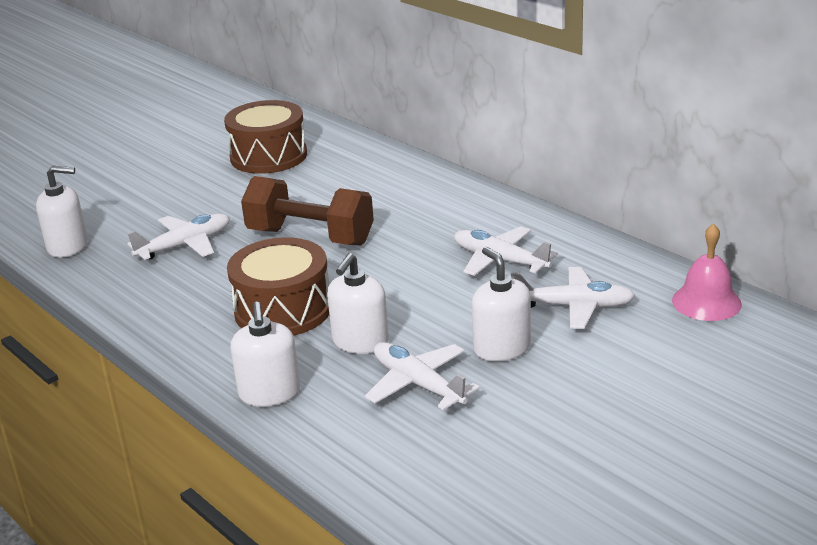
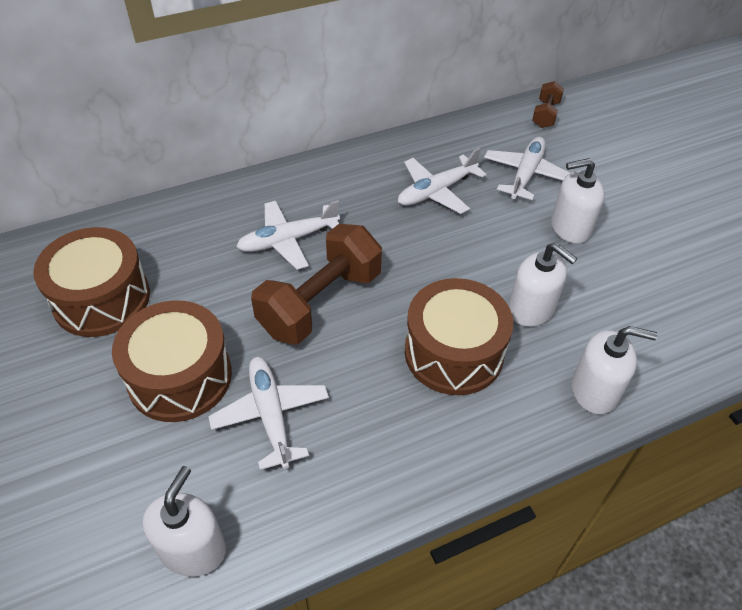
camera: 75 degrees left, 20 degrees up
(207, 203) = (180, 377): none -> brown drum
(418, 384) = (607, 288): white plane -> white plane (288, 240)
(706, 302) = (545, 114): pink bell -> brown dumbbell

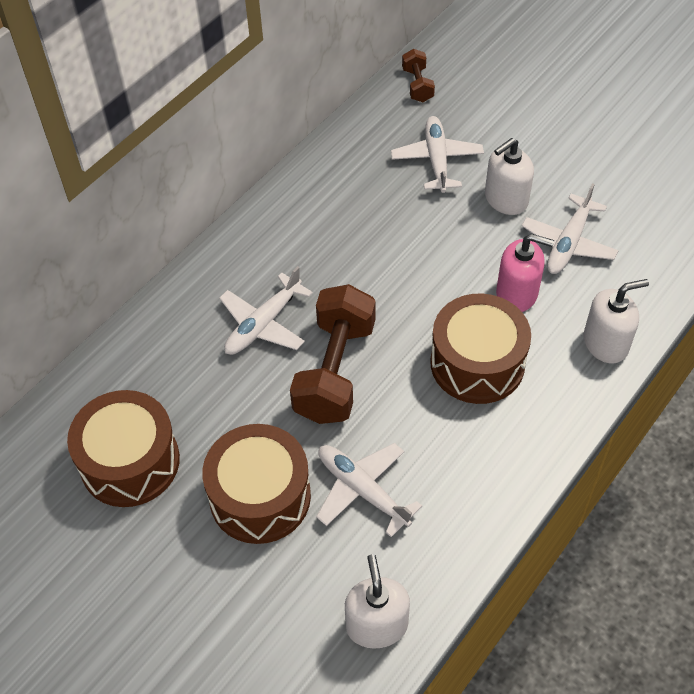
camera: 25 degrees left, 5 degrees up
(436, 191) = (367, 213): white plane -> white plane (568, 243)
(531, 309) = (517, 293): white soap dispenser -> pink soap dispenser

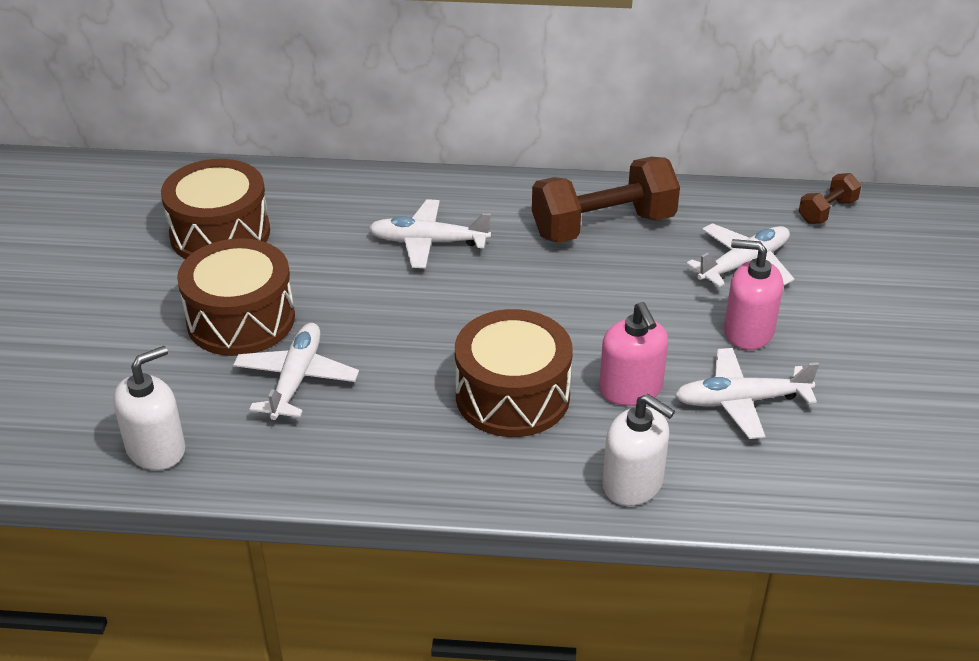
camera: 55 degrees right, 15 degrees down
(335, 371) = (415, 306): brown dumbbell -> brown dumbbell (603, 226)
(506, 199) = (748, 331): white soap dispenser -> pink soap dispenser

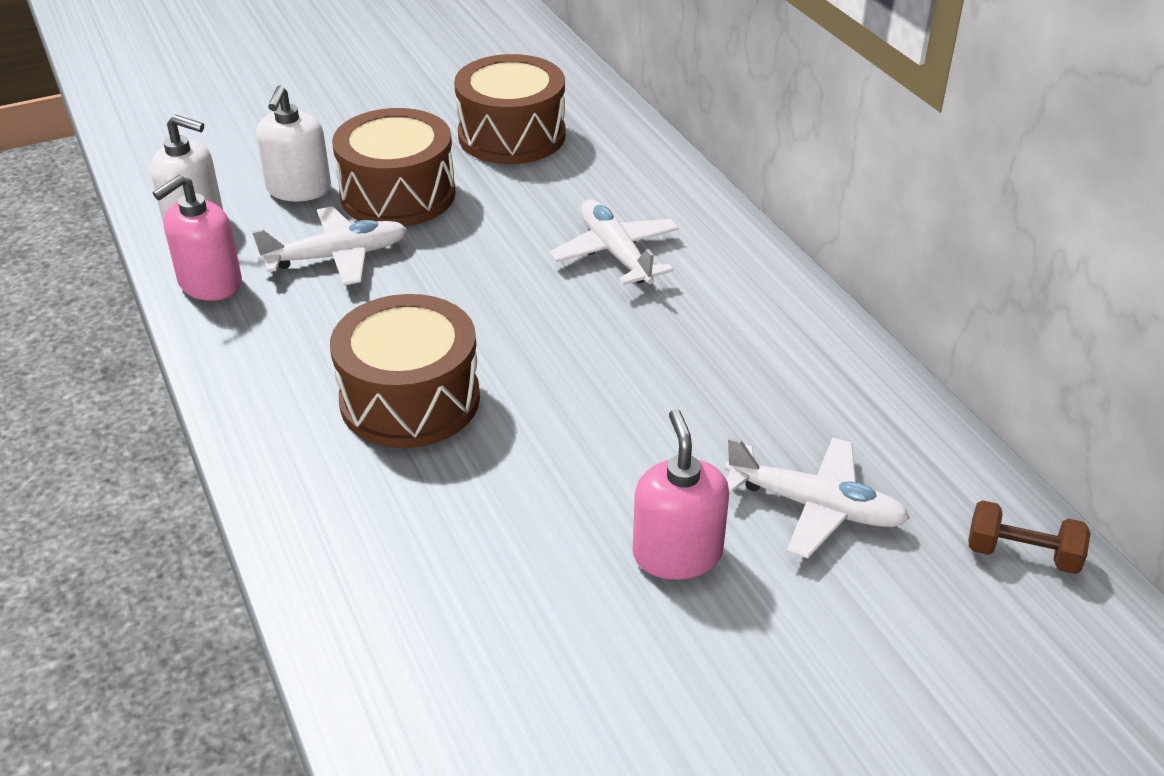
camera: 60 degrees right, 0 degrees up
(603, 226) = (770, 363): brown dumbbell -> none
(630, 389) = (486, 485): pink soap dispenser -> pink soap dispenser (210, 283)
(633, 483) = (325, 540): white soap dispenser -> white soap dispenser (298, 189)
(741, 401) = (534, 589): white plane -> none

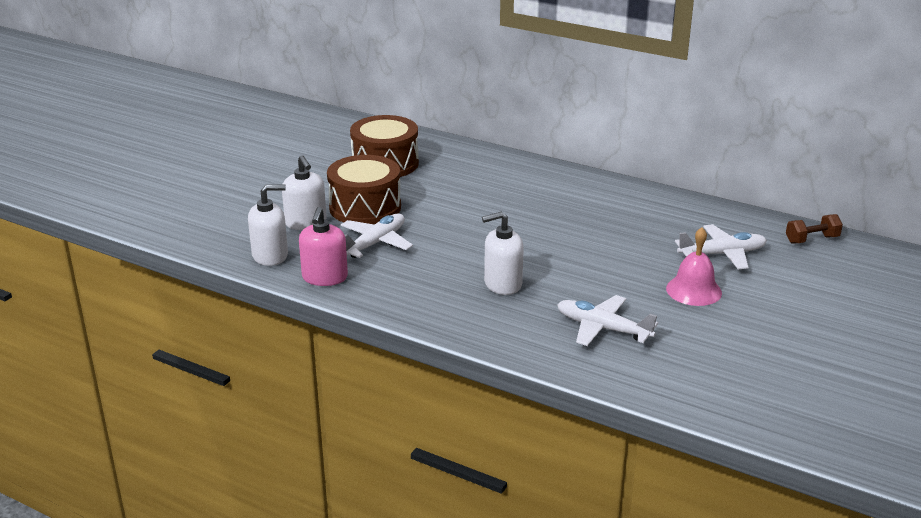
camera: 35 degrees left, 10 degrees down
(410, 400) = (502, 284): brown drum -> white soap dispenser
(615, 253) = (511, 195): white plane -> white plane (603, 328)
(677, 554) = (693, 290): pink soap dispenser -> pink bell

